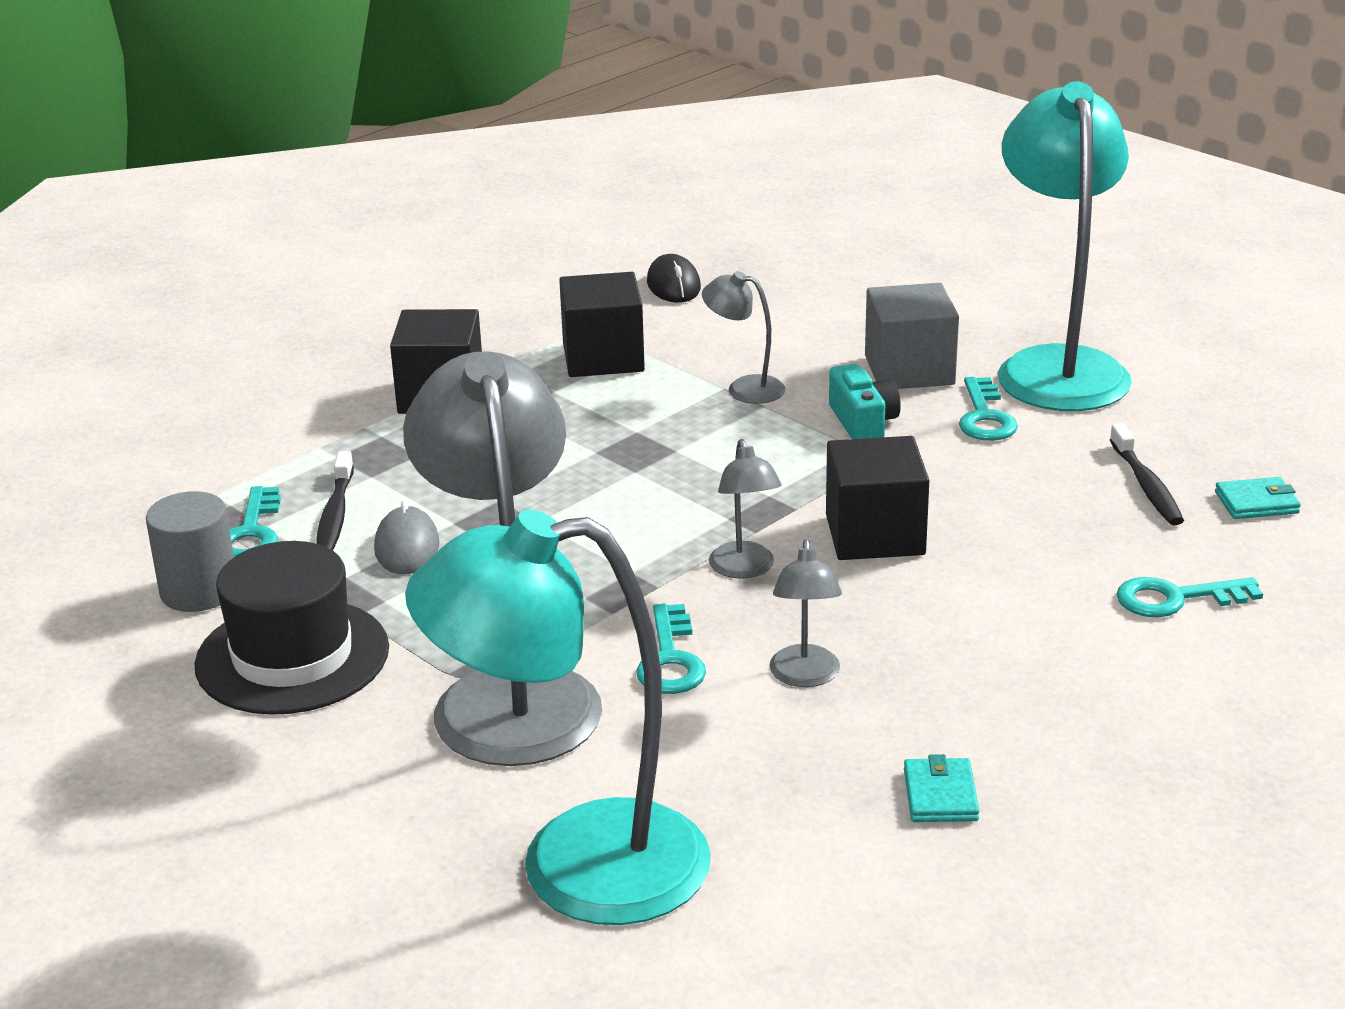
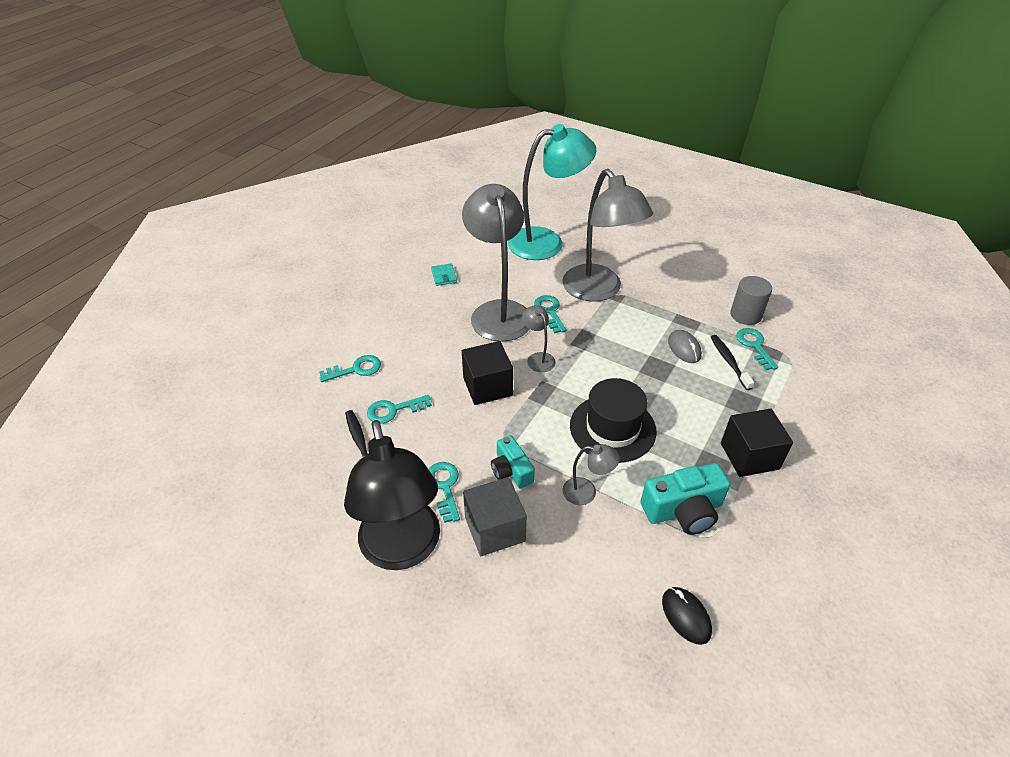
camera: 165 degrees right, 15 degrees up
(292, 657) = (684, 293): black hat -> black hat (612, 428)
(603, 357) = (683, 510): black cube -> turquoise camera
(805, 676) = (498, 311): grey lamp -> grey lamp, size x2.32
(1057, 367) = (402, 550): turquoise lamp -> black lamp
(1080, 521) = (394, 410): none -> turquoise key
(1256, 503) = (306, 437): turquoise wallet -> none

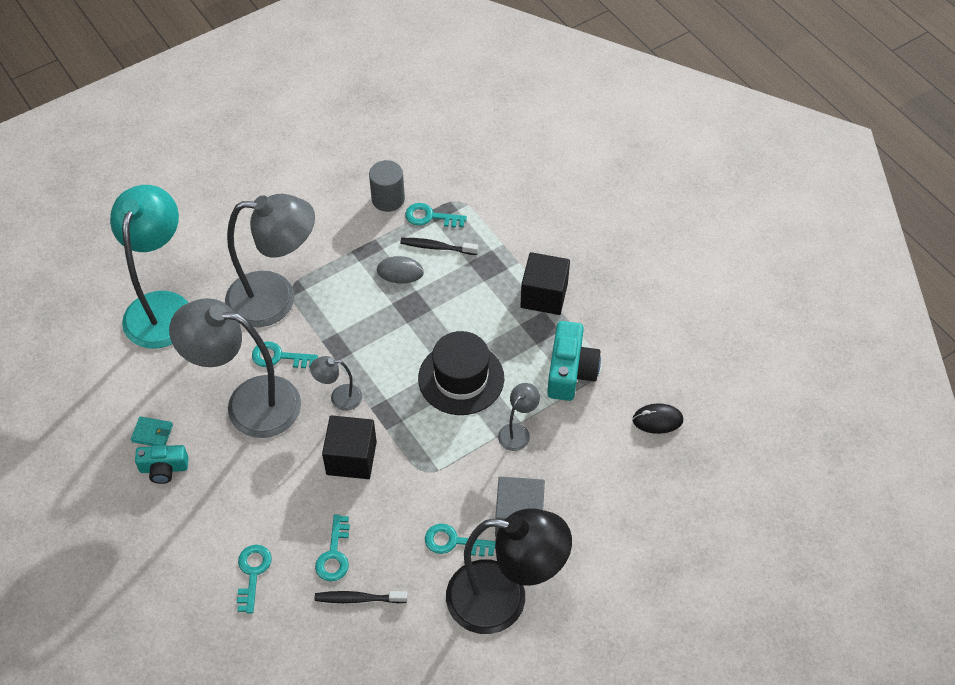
camera: 65 degrees left, 10 degrees up
(511, 470) = (464, 480): turquoise camera -> turquoise camera (164, 468)

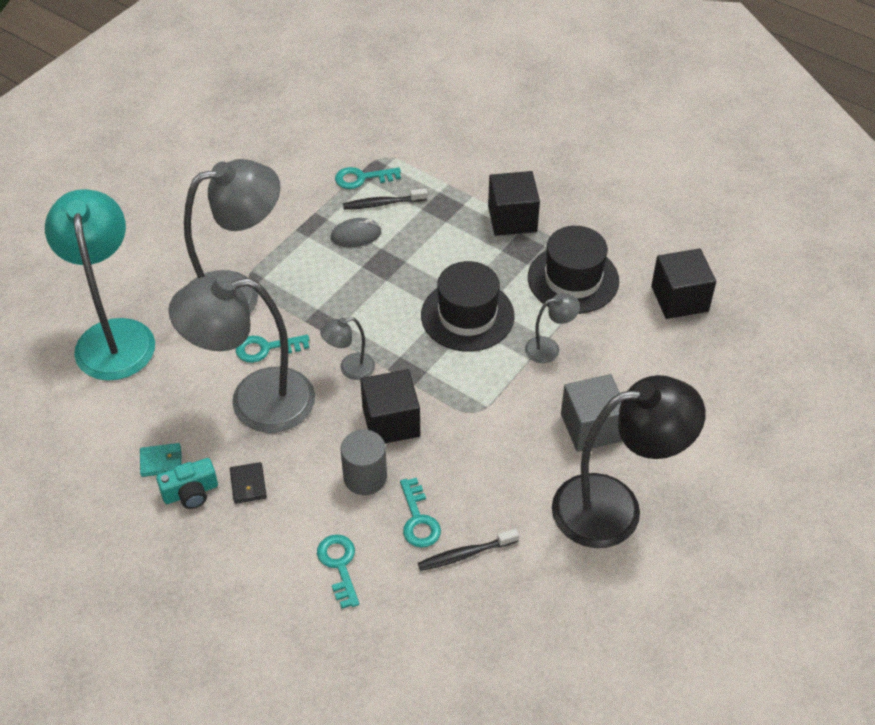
camera: 20 degrees left, 5 degrees down
(211, 477) = (248, 484): none -> black wallet
(388, 199) = (310, 173): grey cylinder -> grey cylinder (365, 477)
(454, 542) = (537, 469): turquoise key -> none
(517, 432) = (549, 348): grey lamp -> grey lamp turned 60 degrees clockwise
(570, 371) = (573, 279): turquoise camera -> black hat
(657, 420) = (679, 299): black mouse -> black cube

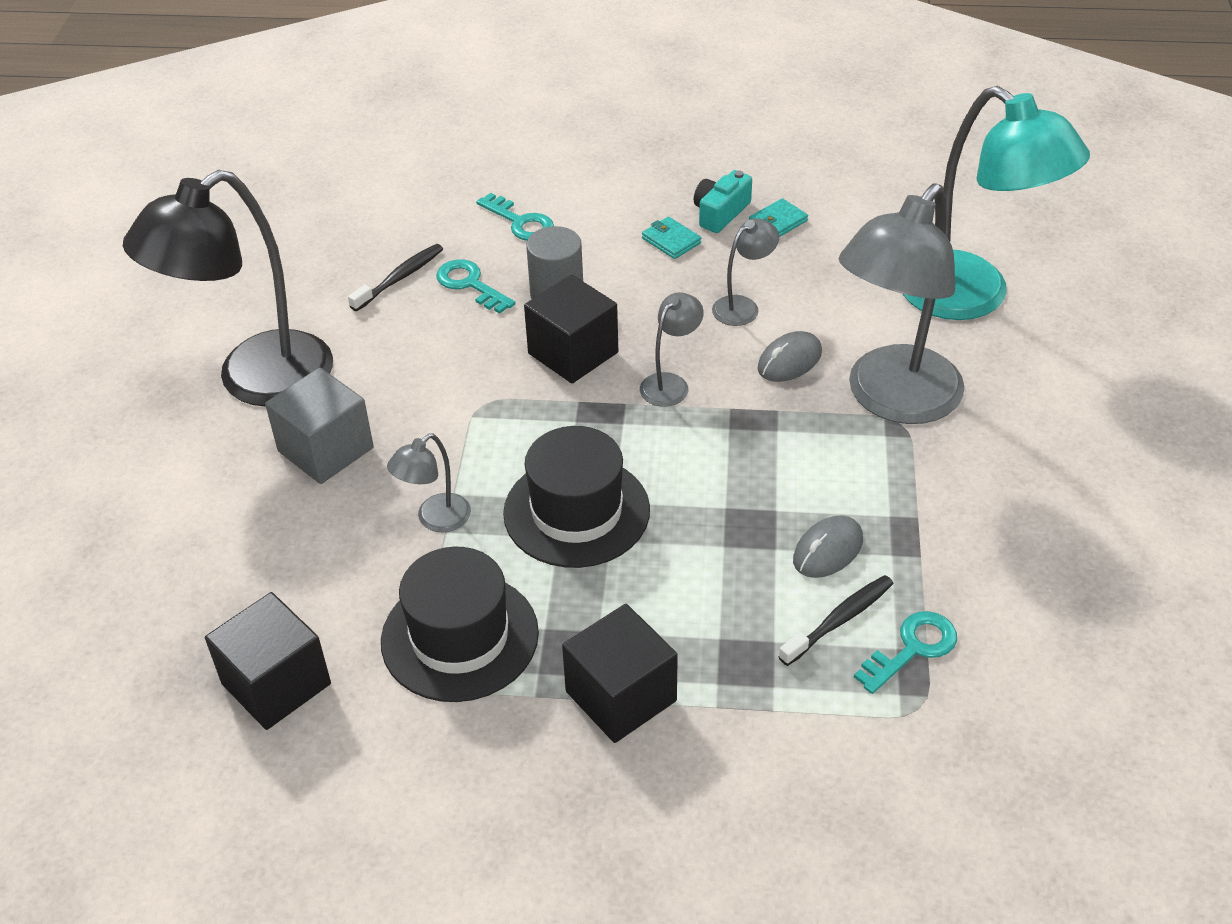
camera: 150 degrees right, 5 degrees down
(248, 484) = (671, 241): black wallet -> turquoise wallet
(254, 402) = (743, 306): grey lamp -> grey lamp, size x0.43
(266, 348) = (789, 361): turquoise key -> grey mouse

